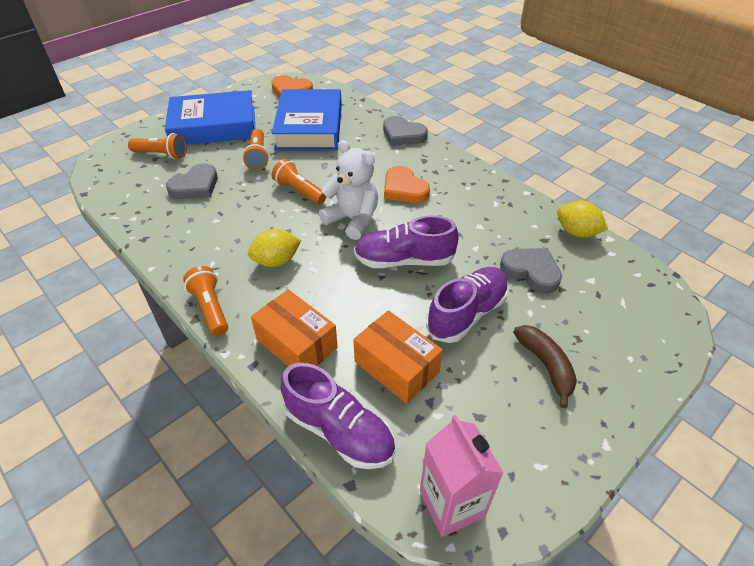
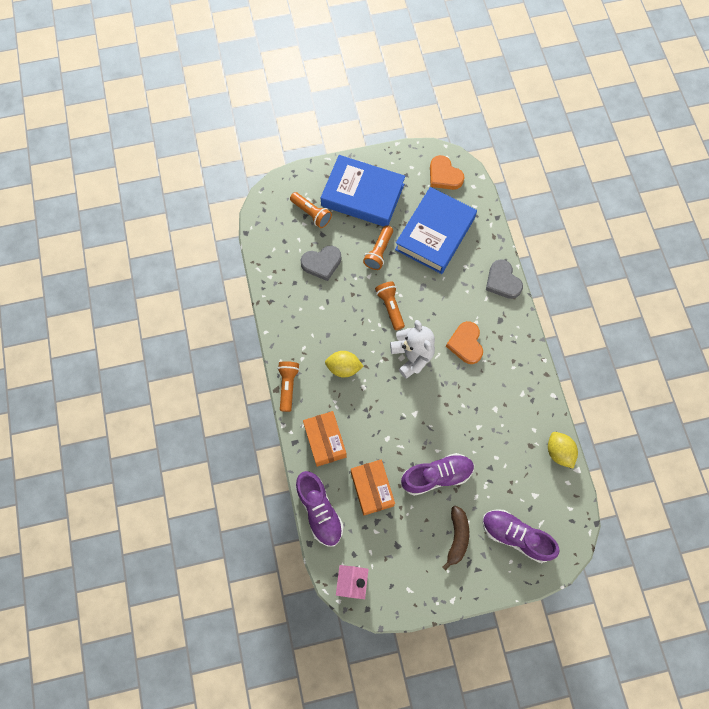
camera: 30 degrees right, 25 degrees up
(404, 260) = (424, 412): purple shoe -> purple shoe (515, 536)
(531, 271) = (501, 467): grey heart -> none

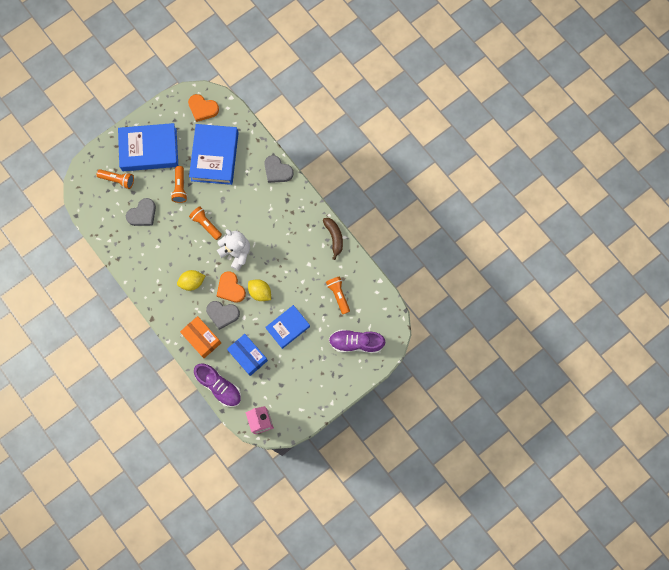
camera: 25 degrees left, 5 degrees up
(288, 386) = (159, 313): orange flashlight -> orange flashlight (338, 295)
(363, 422) = (222, 314): none -> grey heart
(372, 489) = (248, 356): orange box -> blue box
(436, 476) = (288, 327): purple shoe -> blue book
(457, 537) = (318, 361): brown banana -> brown banana (334, 237)
(465, 344) = (270, 227): orange heart -> orange heart (230, 288)
(558, 452) = (363, 274): yellow lemon -> yellow lemon (260, 292)

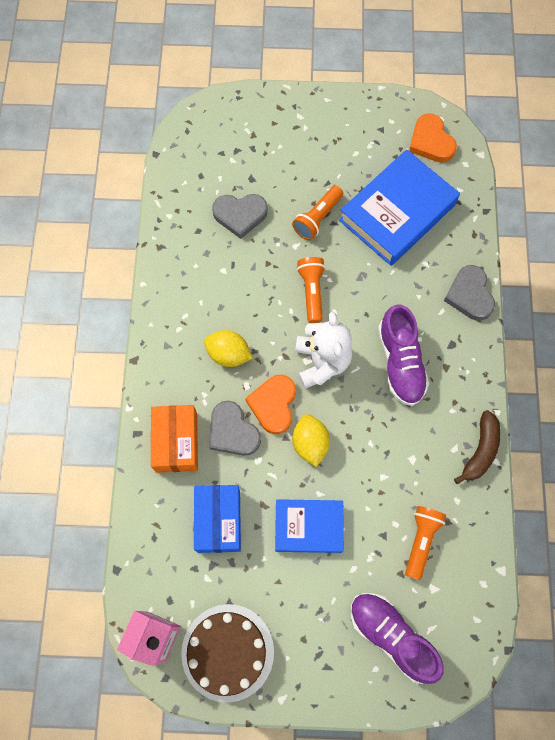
camera: 40 degrees right, 5 degrees down
(118, 180) = (245, 149): orange flashlight -> none
(149, 149) = (318, 142): blue book -> none
(219, 386) = (142, 530): purple shoe -> purple shoe (400, 362)
(295, 403) = (227, 652): none -> brown cake

